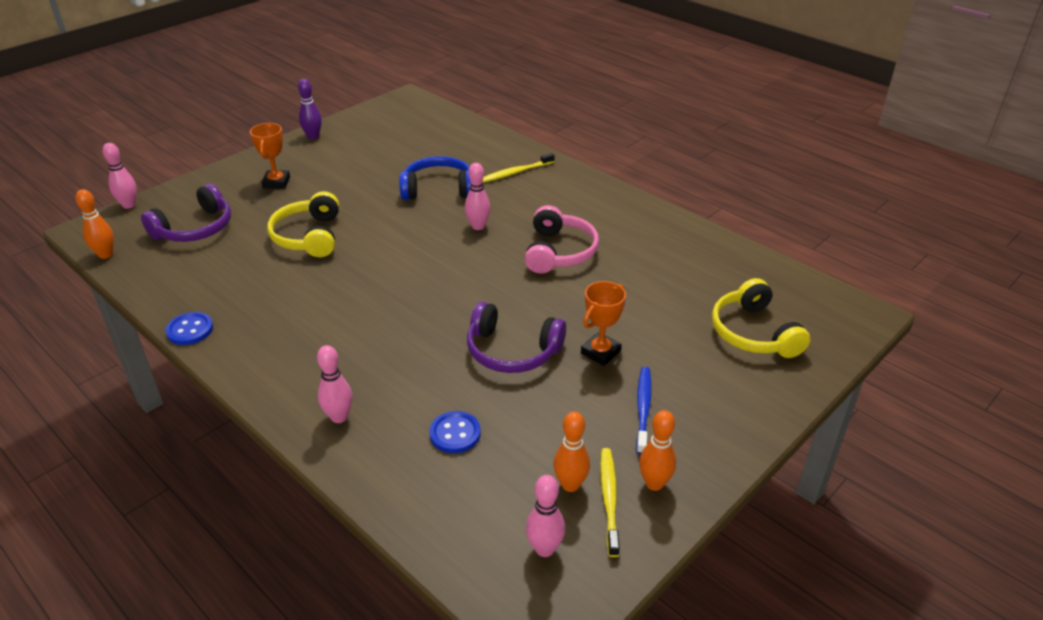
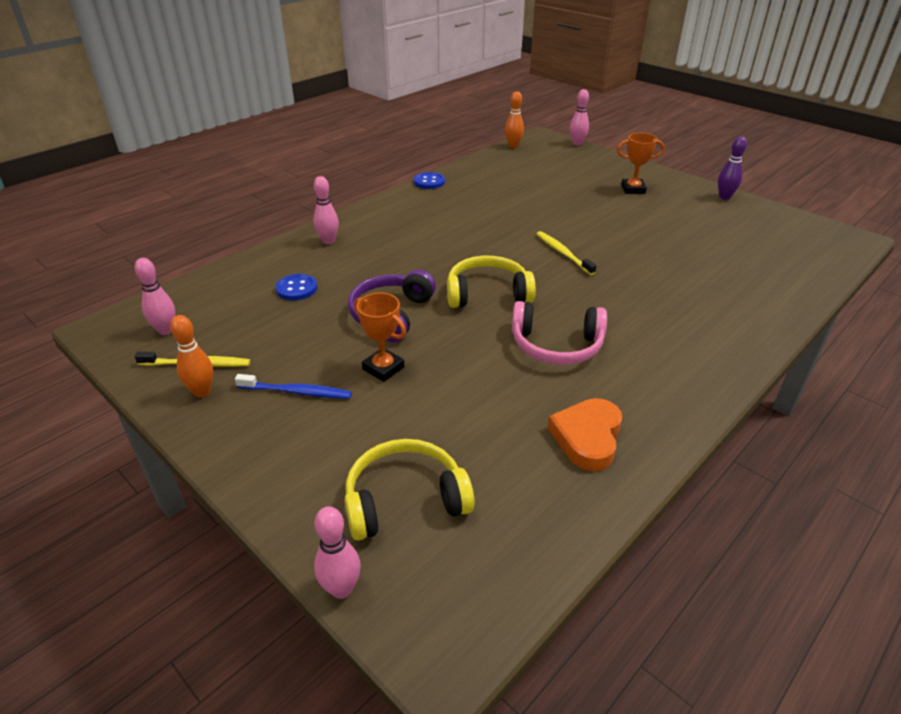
camera: 90 degrees right, 0 degrees up
(195, 228) = (552, 168): purple headphones -> none
(309, 236) = (552, 210): yellow headphones -> yellow headphones (487, 293)
(438, 189) = (657, 267): blue headphones -> none
(478, 226) = (593, 292): pink bowling pin -> pink bowling pin (341, 589)
(515, 172) = (718, 315): yellow toothbrush -> yellow toothbrush (563, 253)
(570, 485) = (221, 344): orange bowling pin -> none
(668, 246) = (587, 437): none -> orange heart

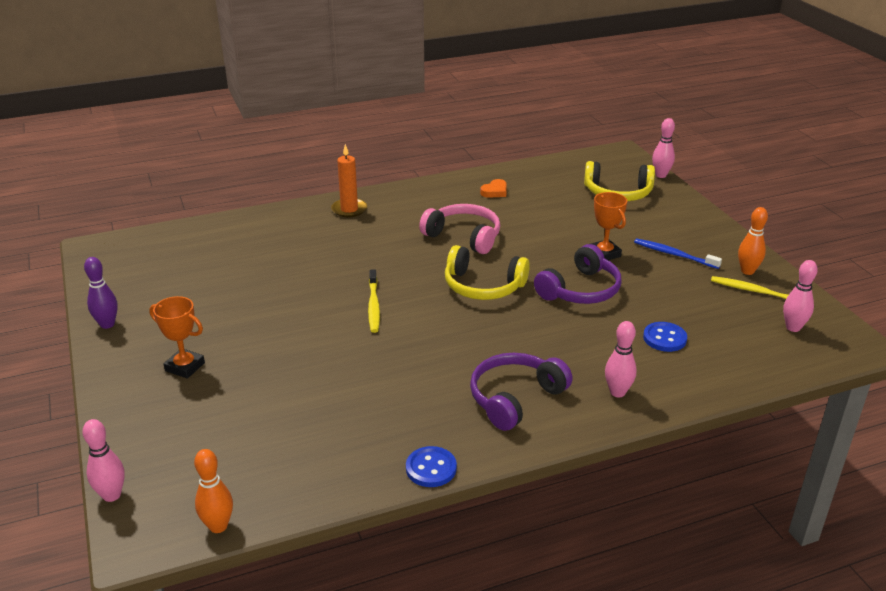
camera: 155 degrees left, 5 degrees down
(401, 222) = (515, 398): none -> purple headphones
(587, 437) = (495, 191): orange heart -> orange heart, size x0.58
(720, 345) = (349, 209): none -> orange candle

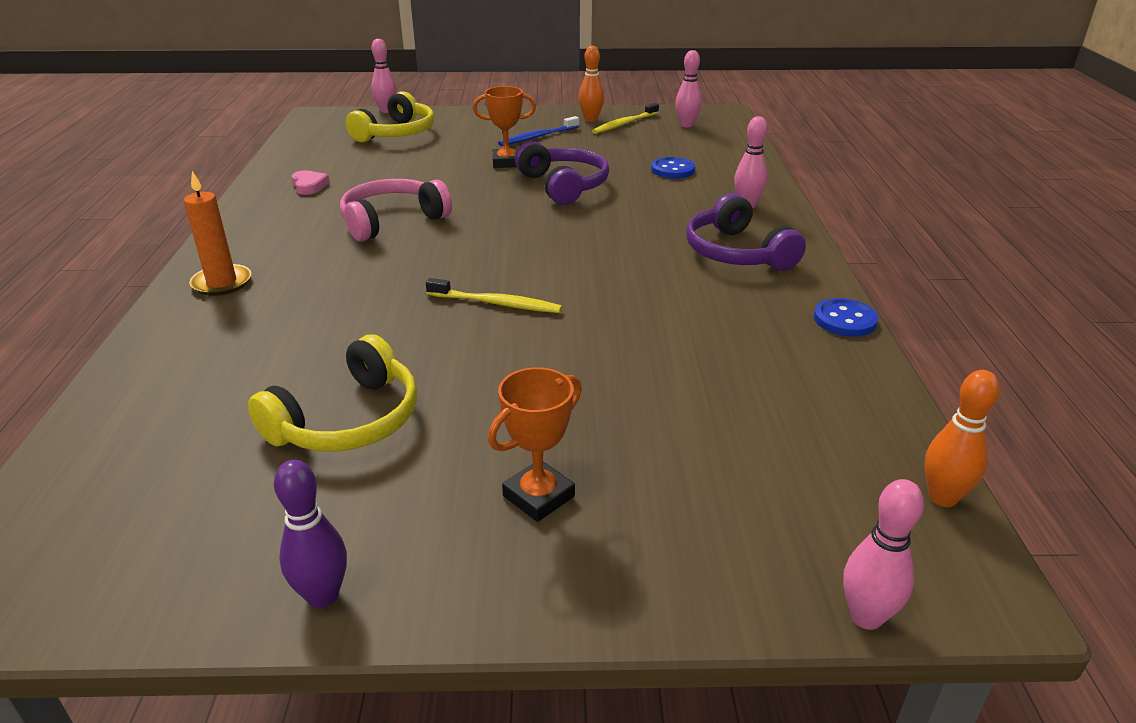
camera: 70 degrees left, 0 degrees up
(483, 286) = (513, 230): yellow headphones -> yellow headphones (348, 420)
(495, 191) = (309, 186): orange heart -> pink heart

